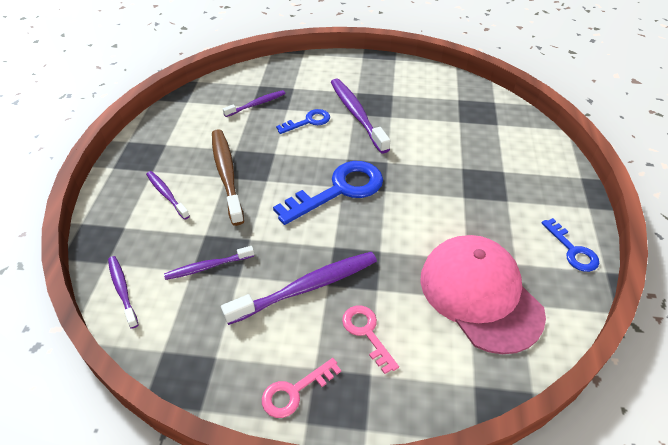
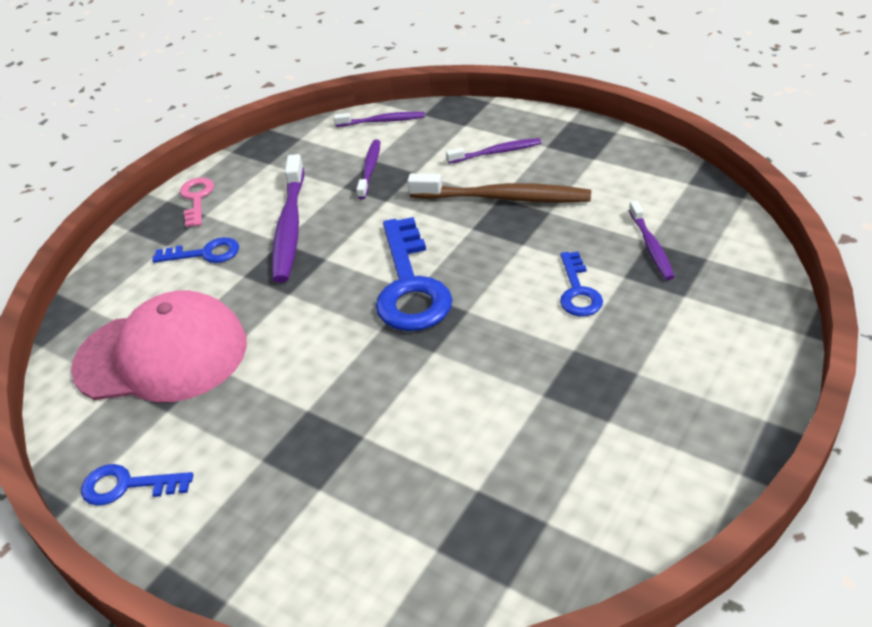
camera: 120 degrees right, 5 degrees down
(357, 114) = (569, 352): purple toothbrush -> none
(367, 333) = (205, 253): pink key -> blue key

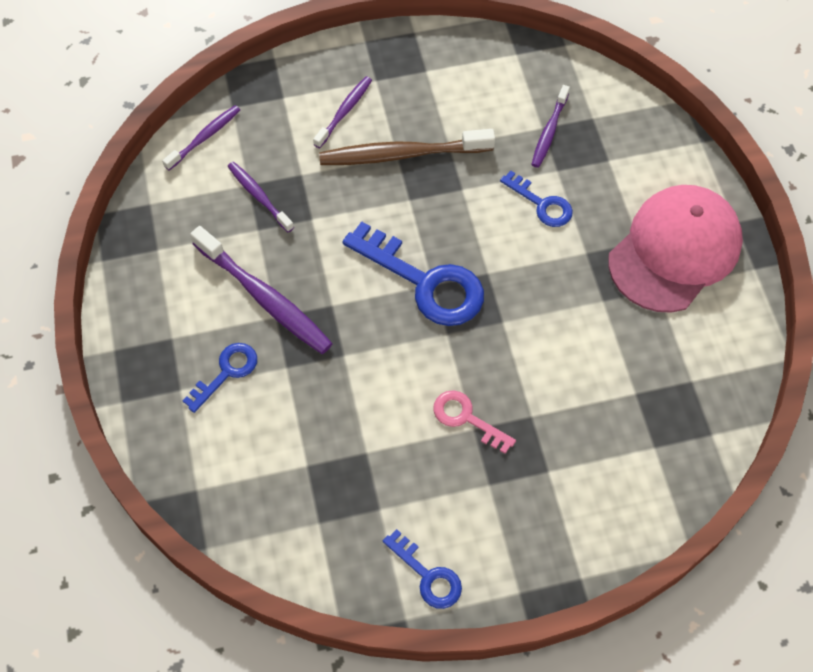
camera: 50 degrees left, 20 degrees up
(127, 486) = (427, 575): blue key -> blue key turned 90 degrees counterclockwise
(162, 355) = (316, 475): pink cap -> pink cap (675, 251)
(196, 199) = (142, 329): pink key -> pink key (467, 419)
(504, 198) = (401, 154): brown toothbrush -> brown toothbrush turned 150 degrees counterclockwise
(651, 246) = (549, 131): purple toothbrush -> purple toothbrush turned 75 degrees clockwise

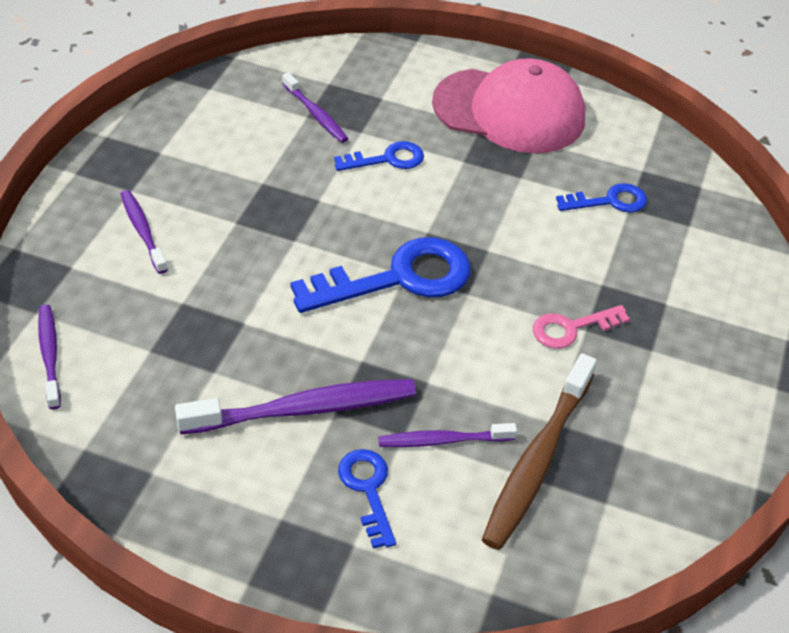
camera: 60 degrees left, 15 degrees down
(259, 196) = (174, 349): purple toothbrush -> purple toothbrush (442, 440)
(401, 154) = (238, 218): brown toothbrush -> brown toothbrush (537, 461)
(427, 575) = (719, 445): blue key -> blue key (609, 201)
(675, 251) = (509, 111): pink cap -> pink cap turned 120 degrees clockwise

